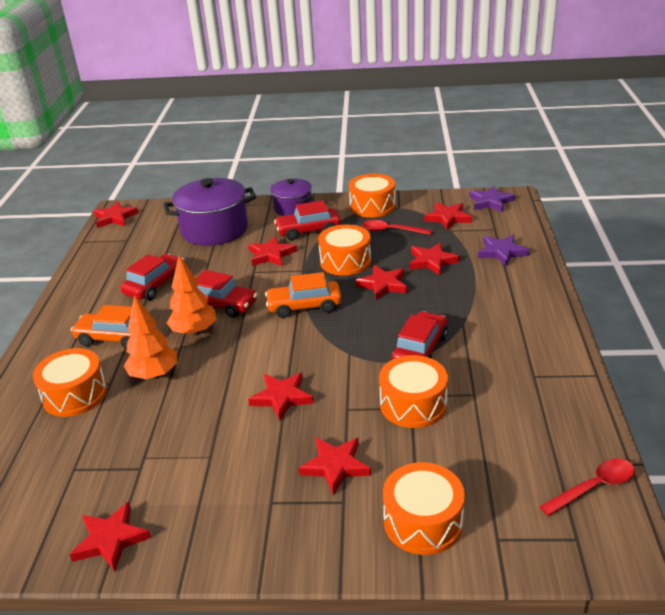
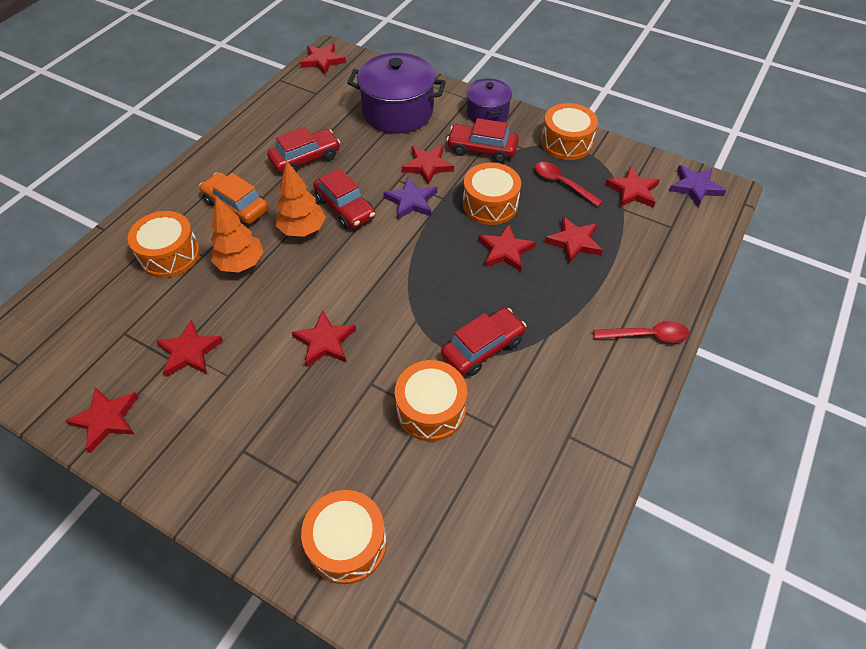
camera: 25 degrees right, 20 degrees up
(304, 306) = (414, 244): orange car -> none
(335, 466) = (317, 442): red star -> red star (189, 352)
(502, 252) = (655, 262): purple star -> purple star (411, 201)
(594, 487) = (526, 596): red spoon -> red spoon (647, 335)

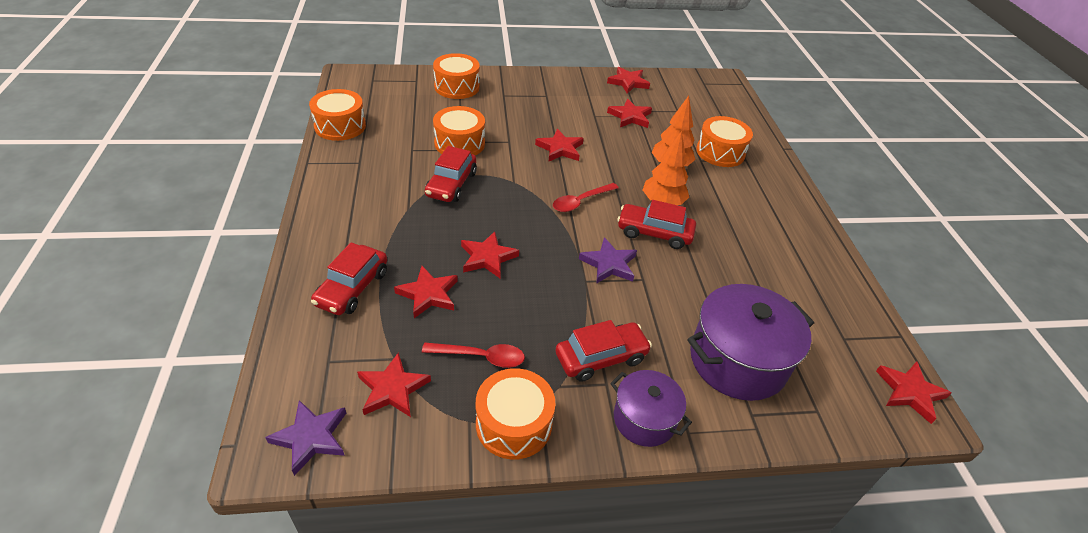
camera: 140 degrees right, 10 degrees down
(236, 206) = (732, 198): orange car -> none
(305, 159) = (743, 259): red car -> red car (352, 288)
(427, 166) = (634, 307): red star -> none
(490, 204) = (536, 295): orange drum -> orange drum (340, 126)
(647, 335) = (322, 241): red spoon -> red spoon (580, 202)

